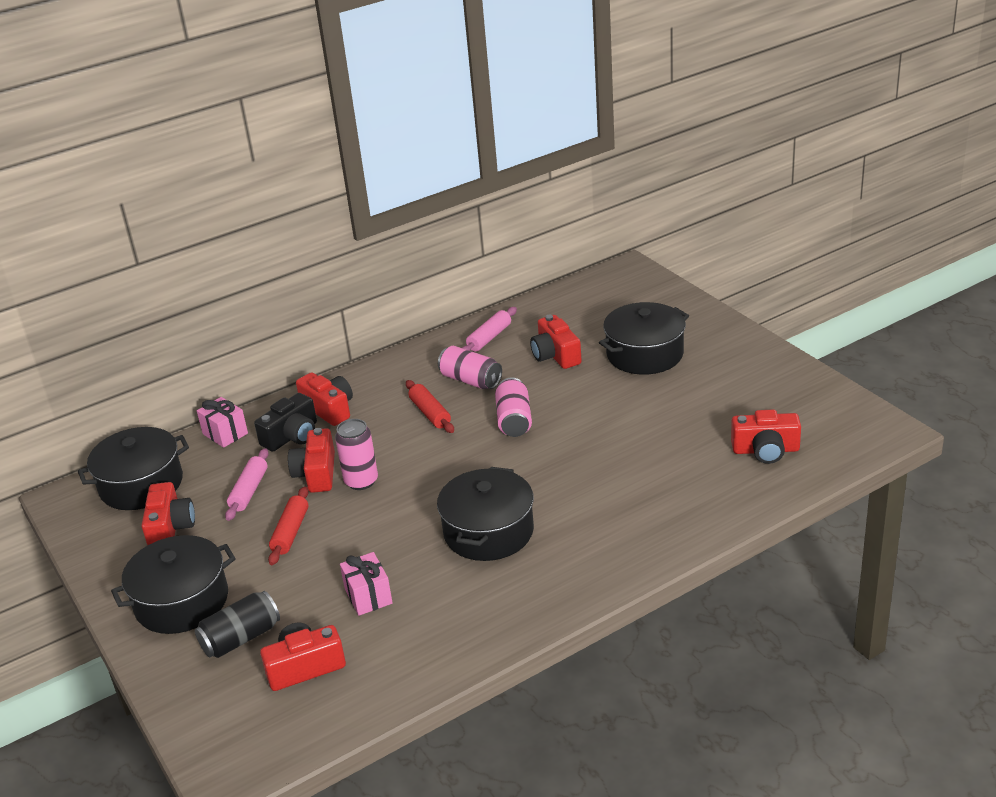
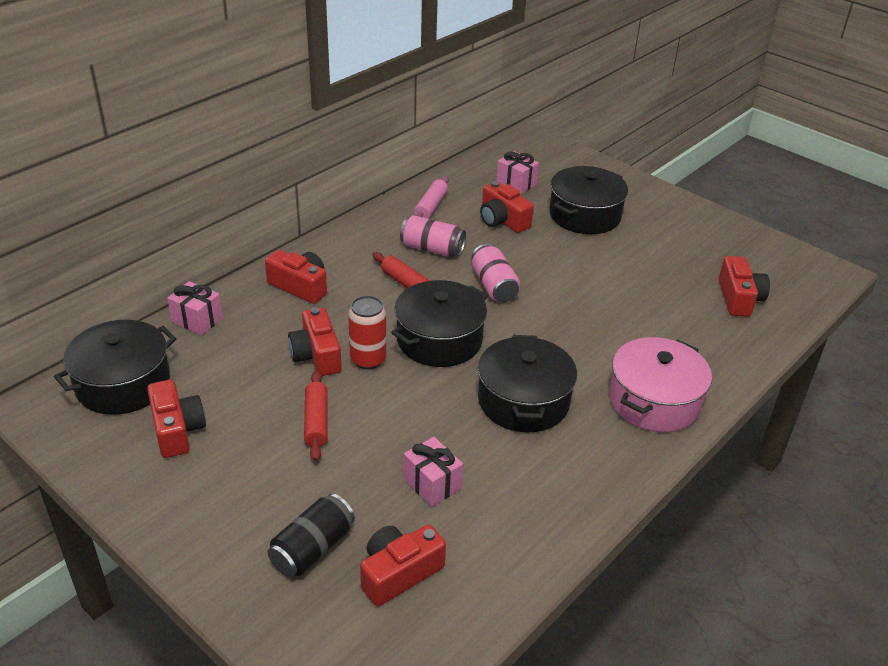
camera: 20 degrees left, 5 degrees up
(182, 601) = (225, 514): black pot -> black pot (439, 340)
(249, 491) = (251, 380): pink rolling pin -> none
(292, 436) = (272, 317): black camera -> none
(361, 481) = (368, 359): pink can -> red can
(589, 318) = (516, 184): none -> pink gift
(618, 543) = (654, 401): none -> pink pot
(765, 450) = (739, 298): red camera -> red camera turned 75 degrees counterclockwise

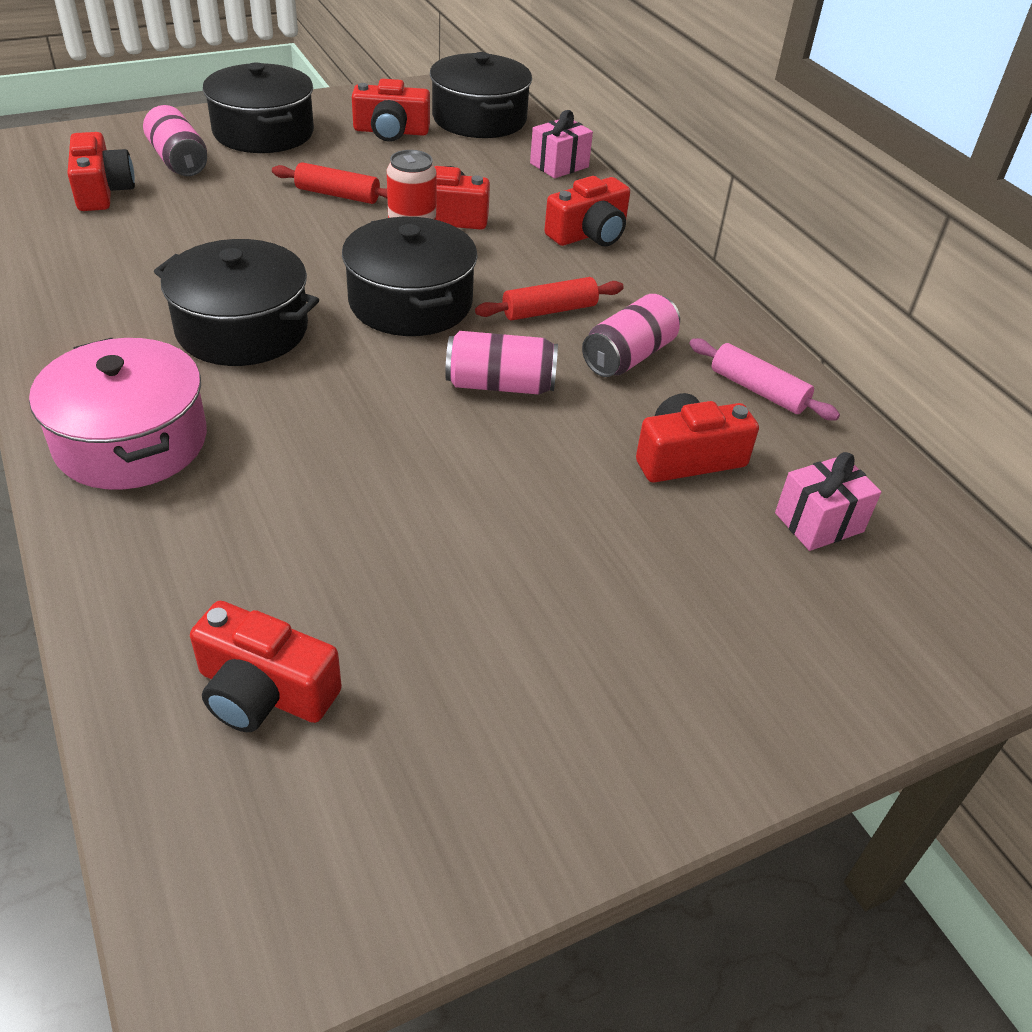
camera: 110 degrees right, 5 degrees up
(312, 548) = (179, 161): black can -> pink can
(432, 483) = (184, 234): pink gift -> none
(585, 215) = (668, 579): black pot -> black pot (263, 132)

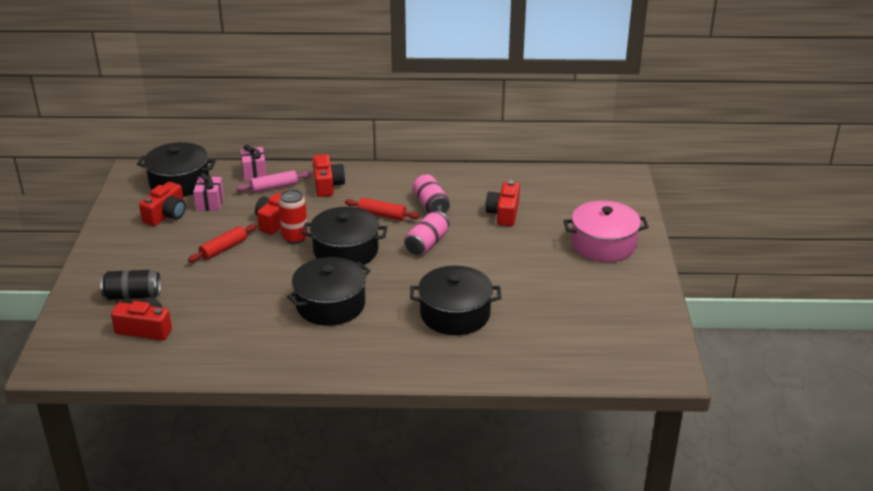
camera: 60 degrees left, 10 degrees down
(131, 441) = (397, 352): pink pot -> pink pot (603, 244)
(179, 161) = (132, 295): pink can -> black can
(263, 132) = (124, 258): black pot -> black pot (455, 314)
(264, 691) = (566, 342): red camera -> none
(549, 310) = (382, 215): red rolling pin -> red rolling pin turned 75 degrees counterclockwise
(758, 390) = (475, 183): pink rolling pin -> pink rolling pin (274, 187)
(819, 522) = (556, 198): pink gift -> pink gift (210, 203)

